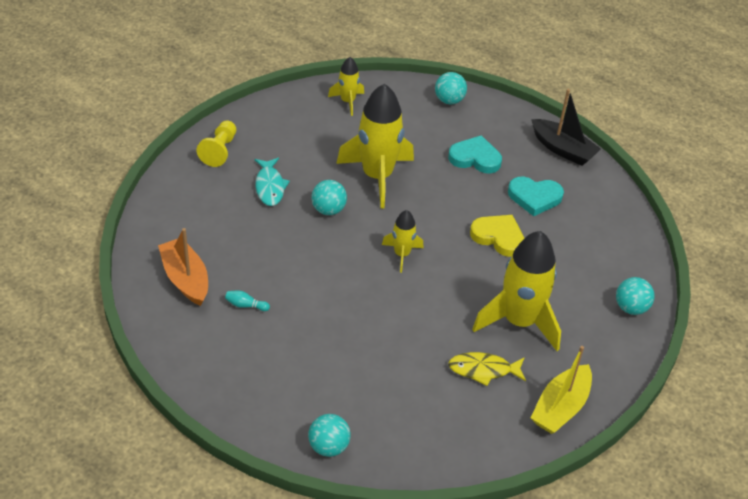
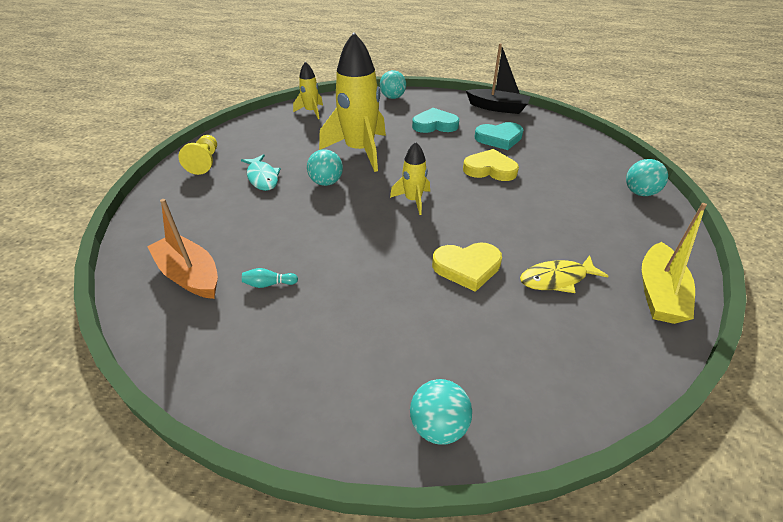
camera: 15 degrees left, 5 degrees down
(413, 337) = (467, 267): none -> yellow heart
(519, 321) = (556, 227): yellow rocket -> none

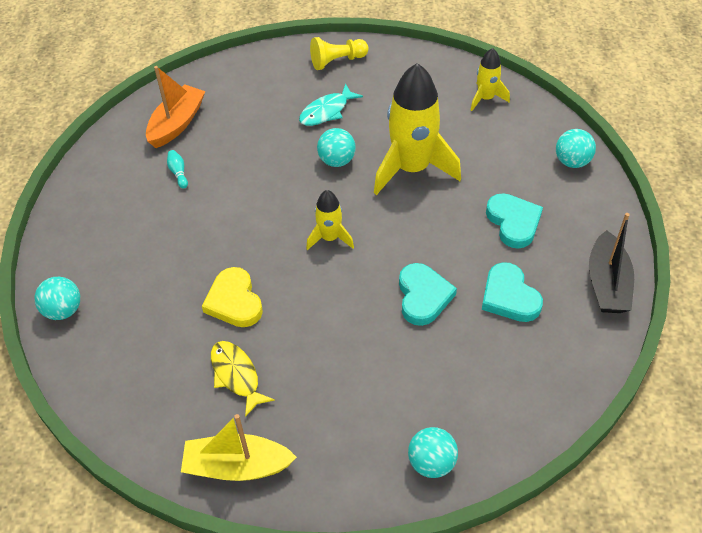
camera: 75 degrees right, 10 degrees up
(490, 169) = (423, 296): yellow heart -> turquoise heart

